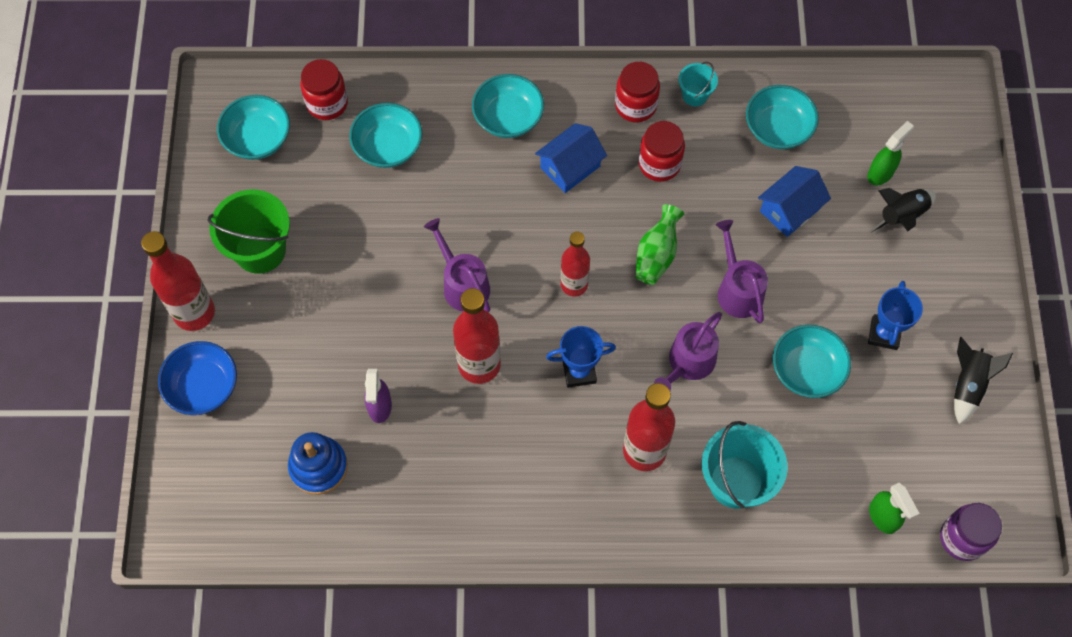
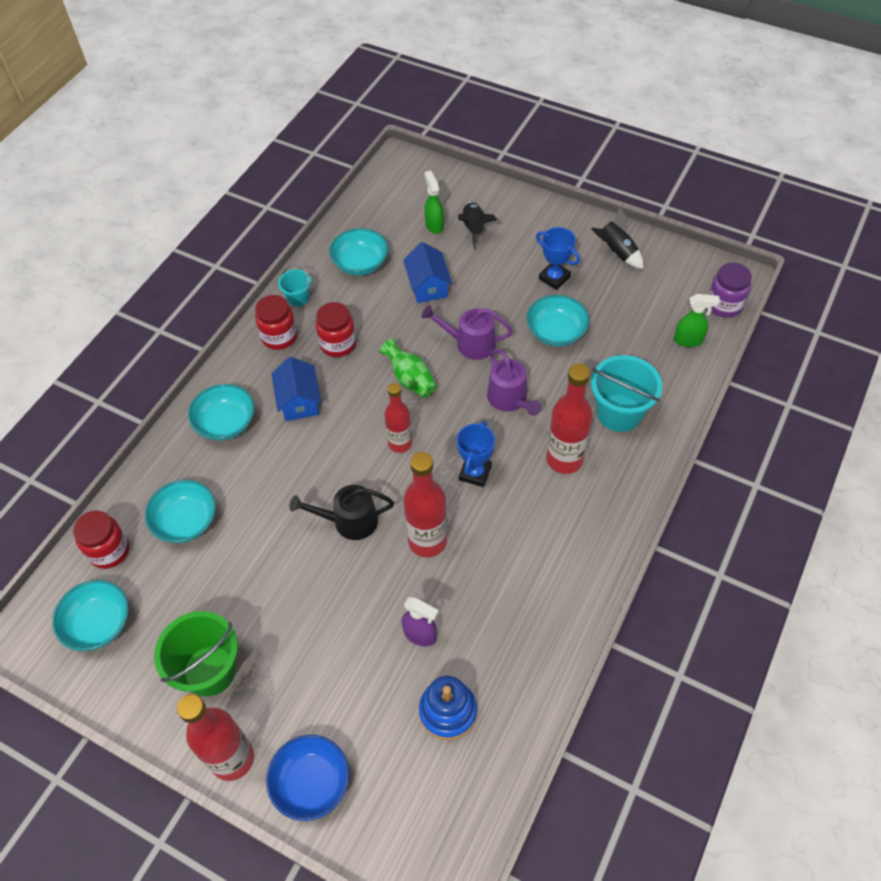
camera: 60 degrees left, 10 degrees down
(463, 284) = (349, 521): purple watering can -> black watering can

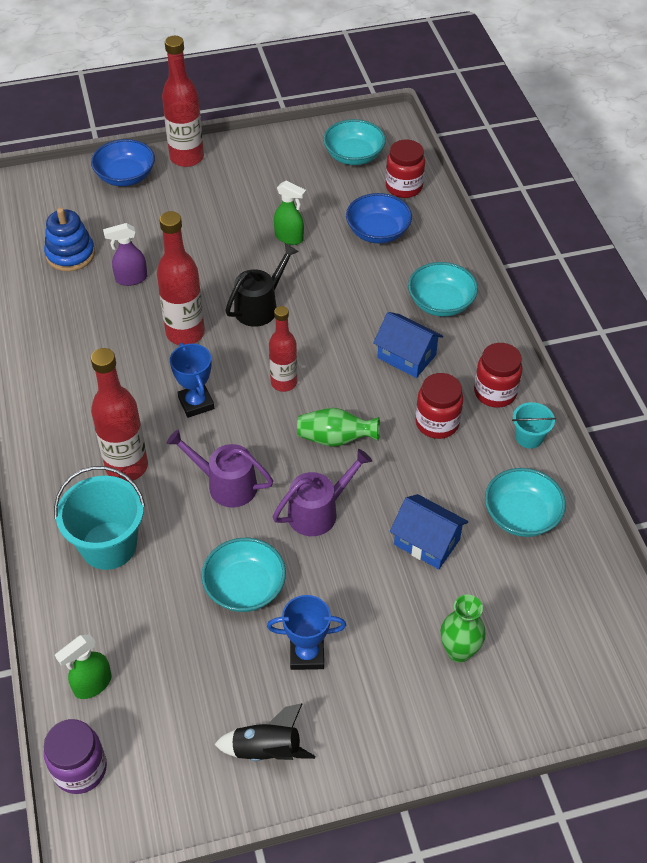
camera: 135 degrees right, 5 degrees down
(186, 521) = (378, 232): turquoise bowl -> blue bowl
(209, 670) = (252, 180): green bucket -> none
(434, 225) = (506, 621): green spray bottle -> green spray bottle (289, 238)
(474, 229) = (459, 651): black rocket -> green vase

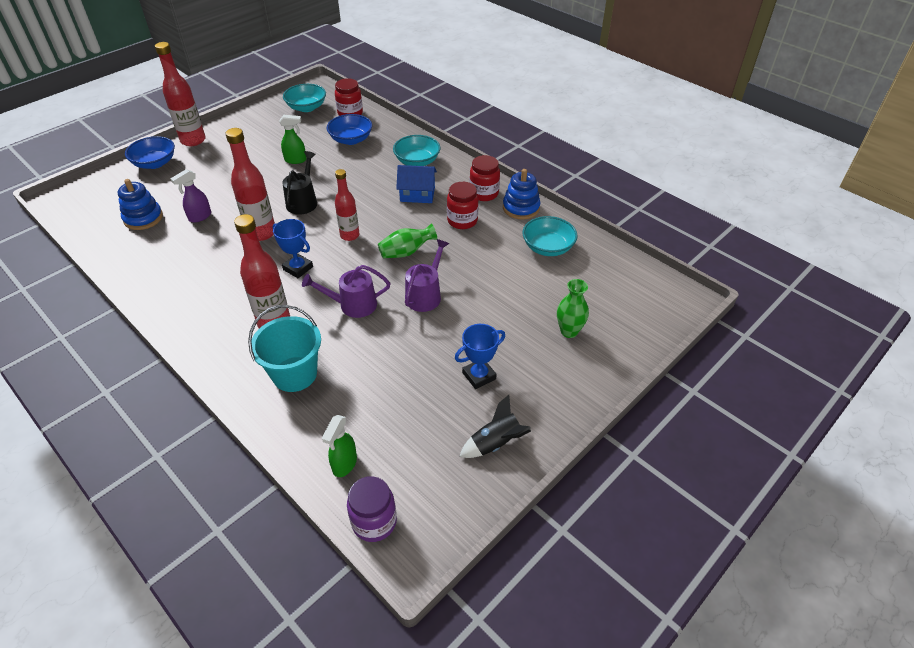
camera: 30 degrees left, 5 degrees down
(245, 587) = (409, 357): turquoise bowl -> none
(426, 542) = (504, 283): blue house -> none
(529, 437) = (521, 208): turquoise bucket -> blue stacking toy

